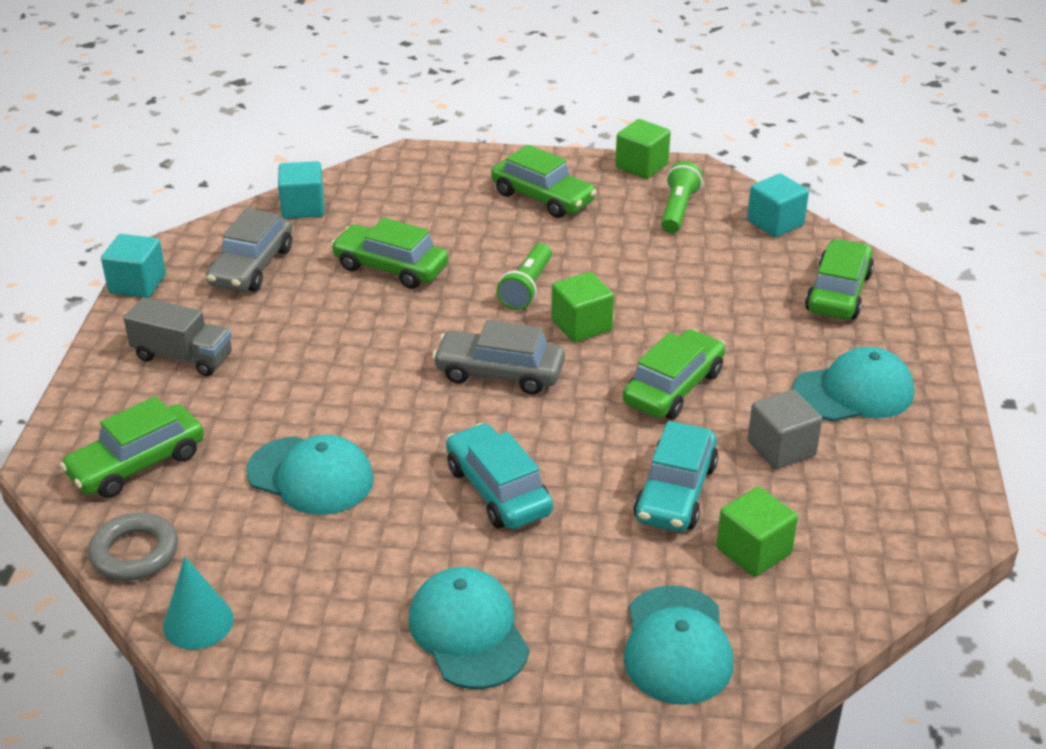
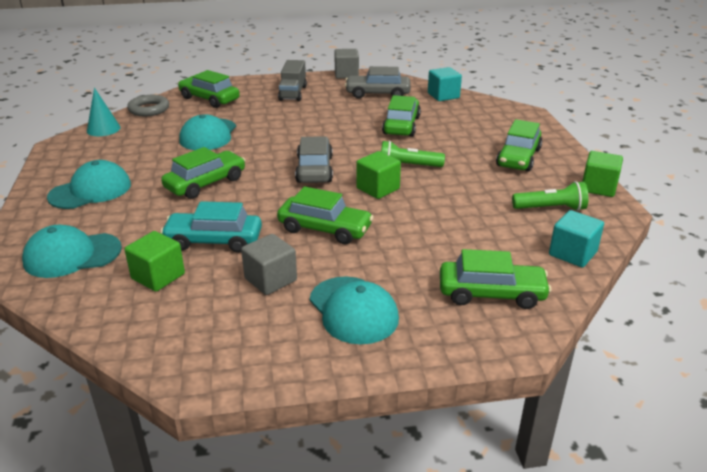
camera: 75 degrees right, 5 degrees down
(137, 284) = (346, 74): turquoise cube -> grey cube
(498, 490) = (206, 183): turquoise car -> green car

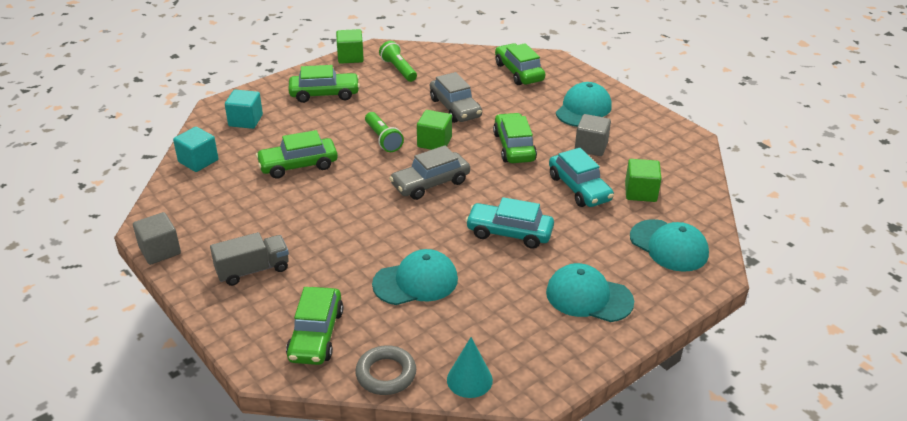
camera: 120 degrees left, 5 degrees up
(206, 183) = (509, 233): green car -> turquoise car
(377, 94) = (217, 205): grey car -> grey car (455, 108)
(572, 253) = (450, 55): turquoise cube -> turquoise cube (245, 120)

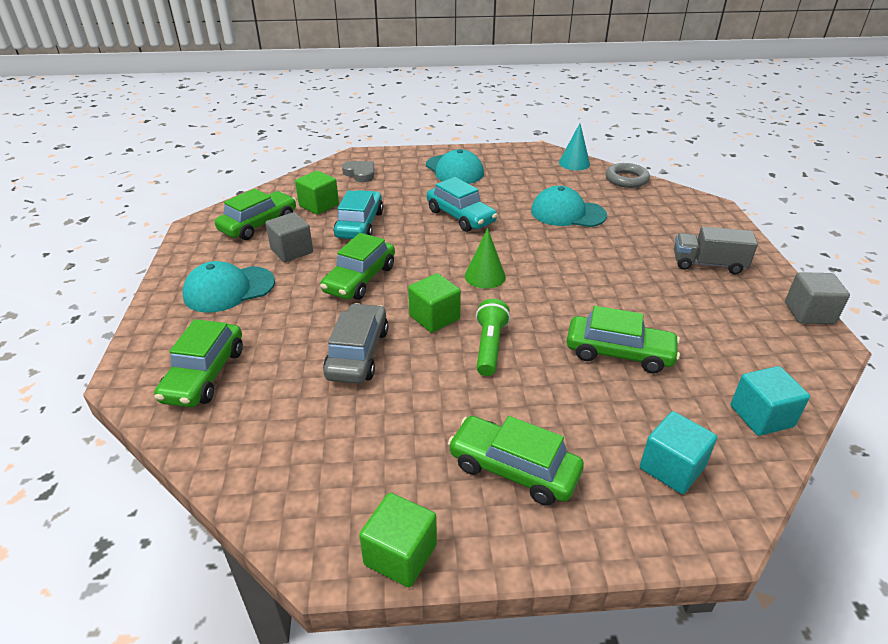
camera: 145 degrees left, 0 degrees up
(316, 335) = (666, 209): green car -> green car (259, 224)
(398, 69) = (351, 469): green flashlight -> none
(430, 183) = (485, 276): grey car -> green cone
(669, 246) = (360, 174): turquoise cap -> grey heart

